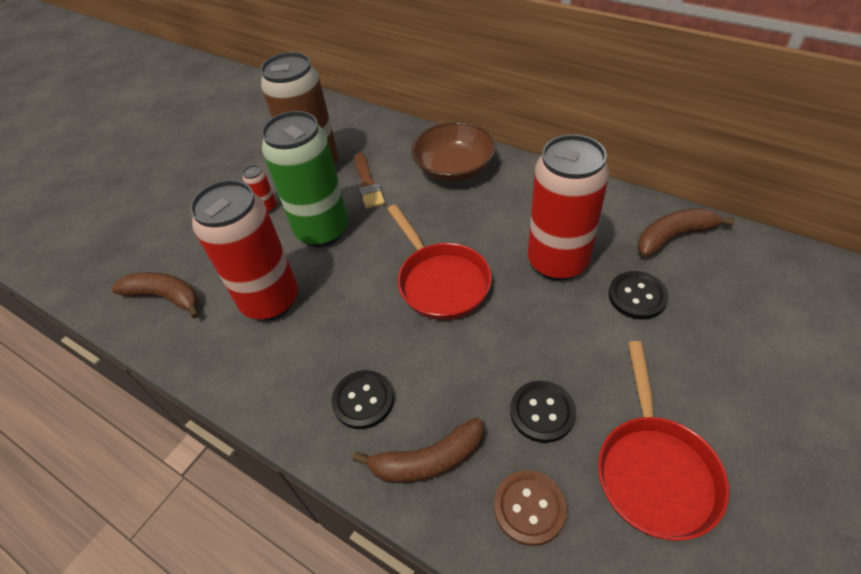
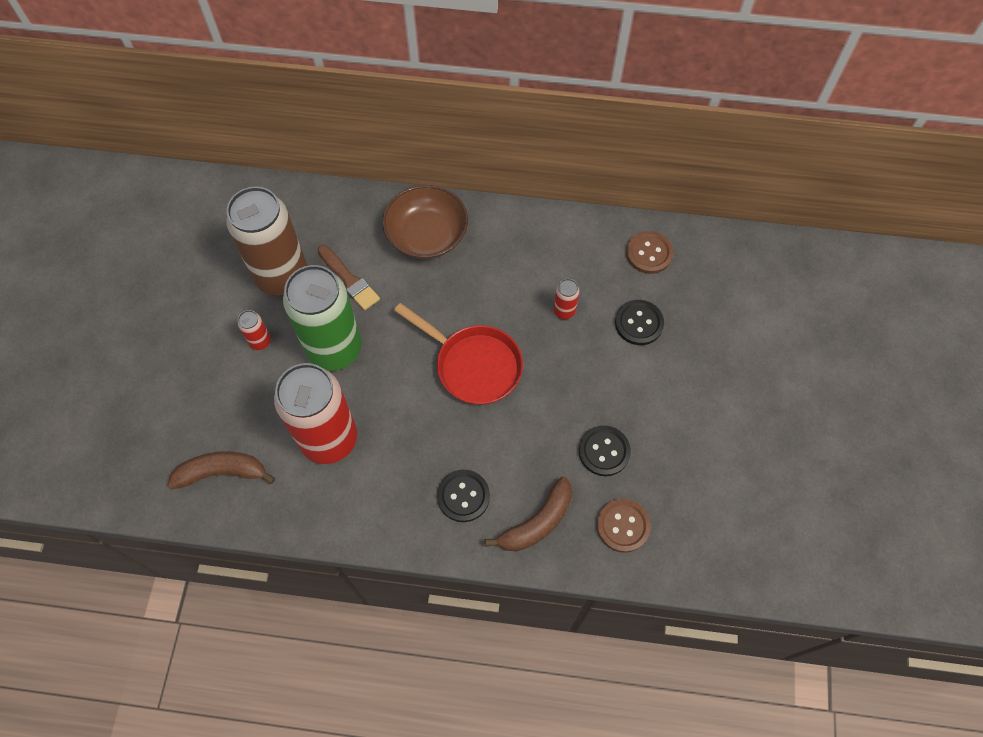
camera: 30 degrees left, 15 degrees up
(557, 262) = (564, 311): red can -> red can, size x0.40
(654, 470) = (695, 464): red pan -> none
(673, 237) = (649, 253): brown banana -> brown button

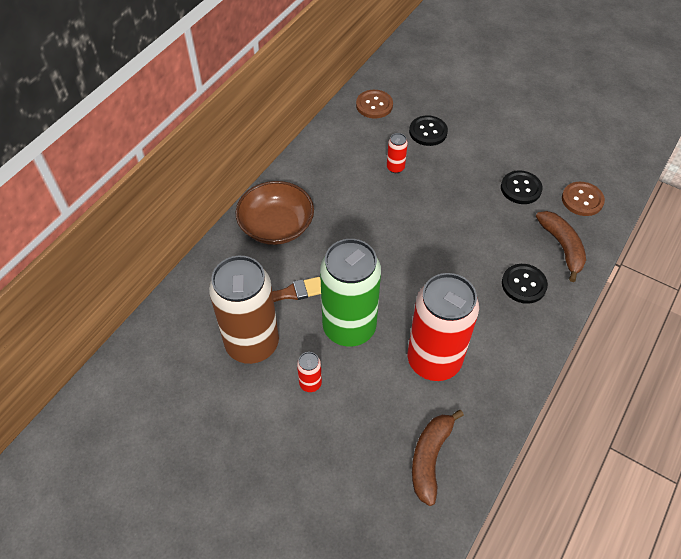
camera: 65 degrees left, 10 degrees down
(473, 365) = (413, 238): red pan -> none

